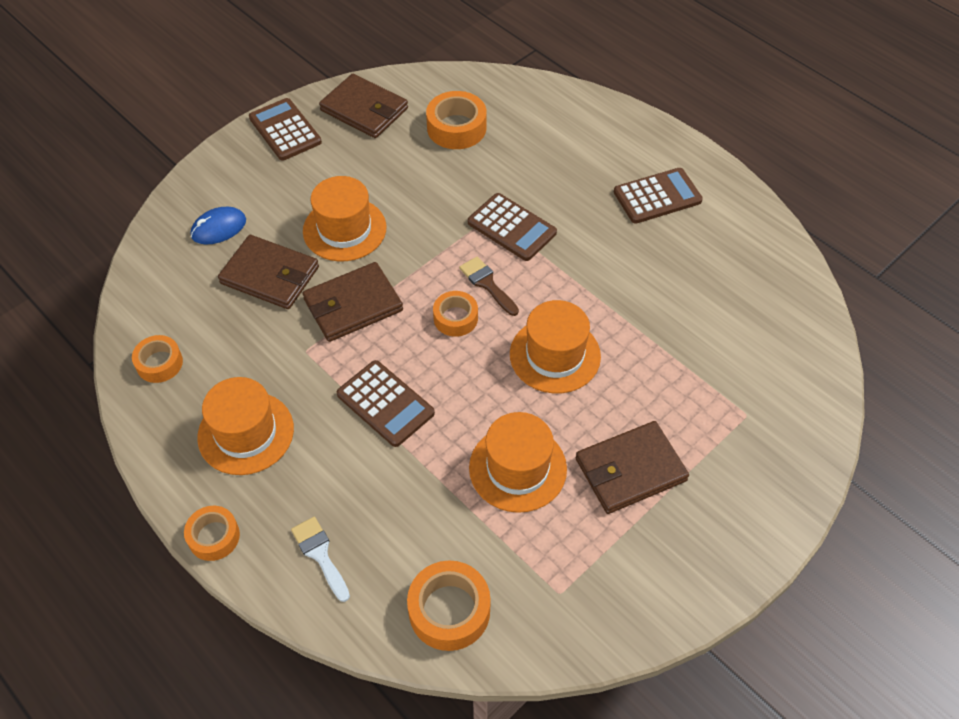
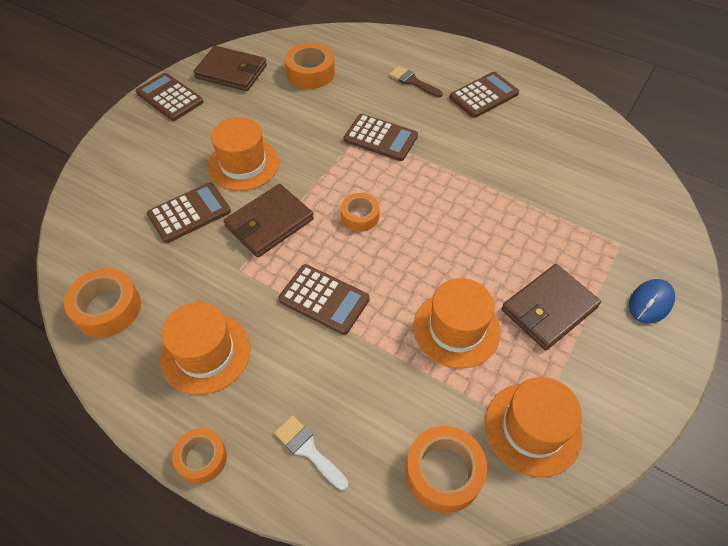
camera: 15 degrees left, 0 degrees up
(159, 363) = (107, 308): orange tape -> orange tape, size x1.53
(218, 228) = (133, 183): blue mouse -> blue mouse (650, 302)
(270, 275) = (189, 213): brown wallet -> brown calculator
(487, 284) = (376, 184): brown brush -> brown brush (412, 81)
(555, 355) = (452, 229): orange hat -> orange hat (532, 428)

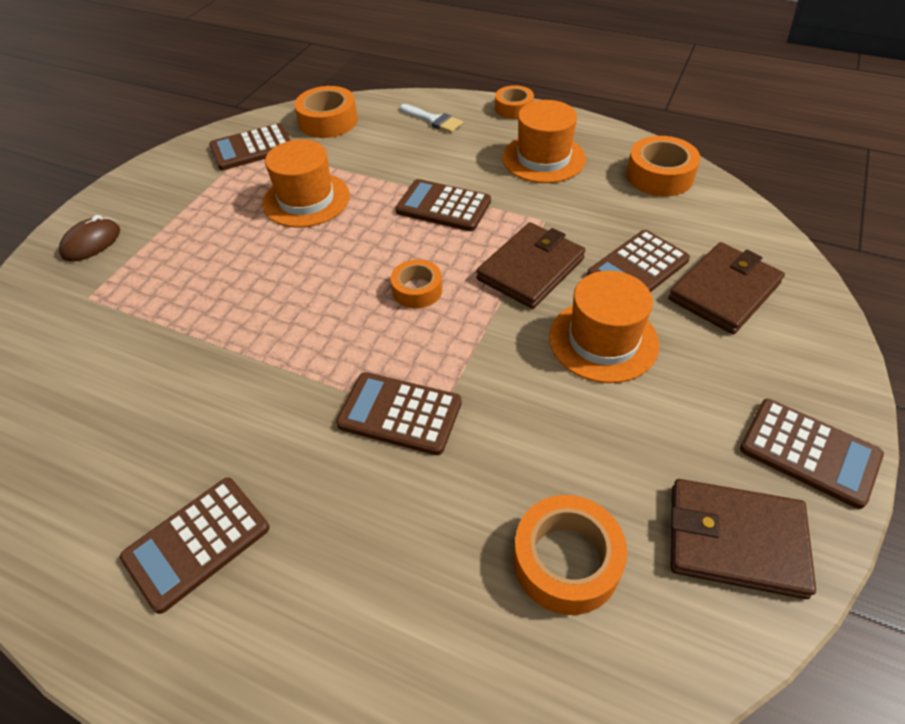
camera: 175 degrees right, 5 degrees down
(412, 81) = (342, 565): brown brush -> none
(532, 428) = (252, 148): orange hat -> brown calculator
(548, 309) = (205, 225): brown wallet -> brown wallet (724, 291)
(650, 302) = (91, 243): blue mouse -> brown mouse

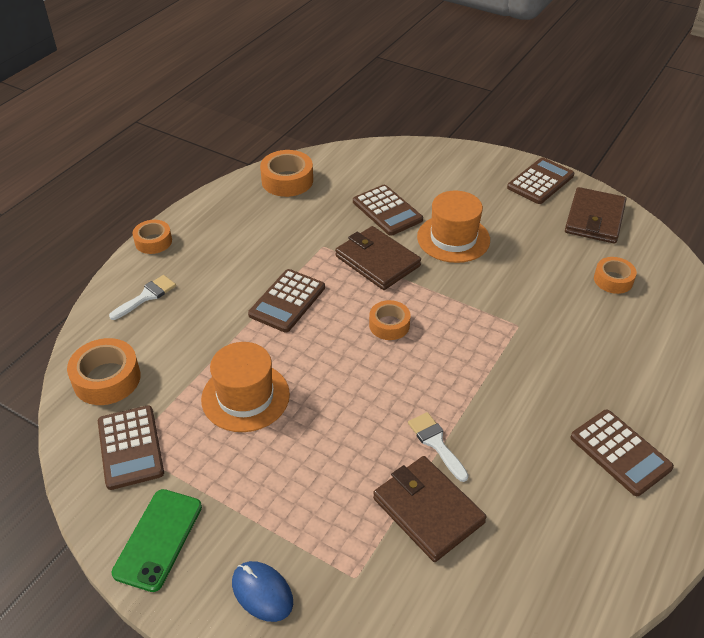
camera: 85 degrees left, 5 degrees down
(91, 243) = (262, 592): brown mouse -> blue mouse
(158, 180) = (158, 539): none -> green phone
(235, 344) = (436, 443): none -> white brush
(400, 413) = (511, 342): brown calculator -> none
(543, 158) = (240, 235): orange hat -> none
(566, 561) = (613, 280): orange tape -> orange tape, size x0.65
(724, 291) = (416, 180): brown wallet -> brown wallet (428, 510)

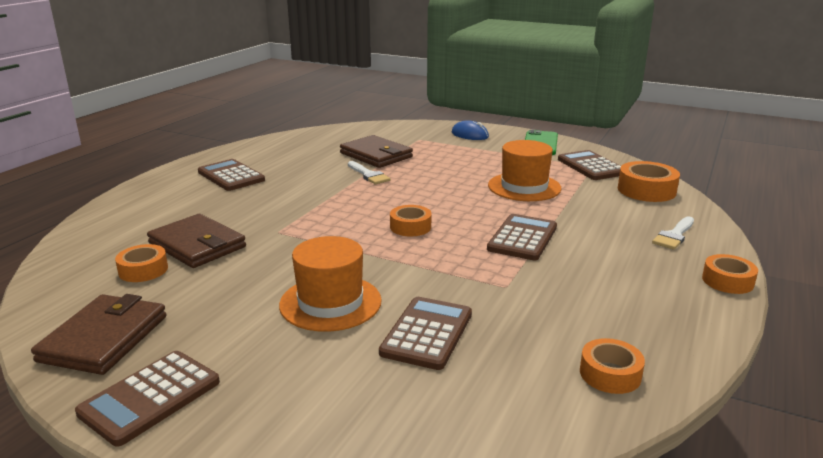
camera: 175 degrees right, 20 degrees down
(287, 180) = (610, 374): orange tape -> orange tape, size x0.65
(377, 261) = (431, 275): brown wallet -> brown wallet (197, 245)
(387, 211) = (427, 333): brown calculator -> brown calculator turned 60 degrees clockwise

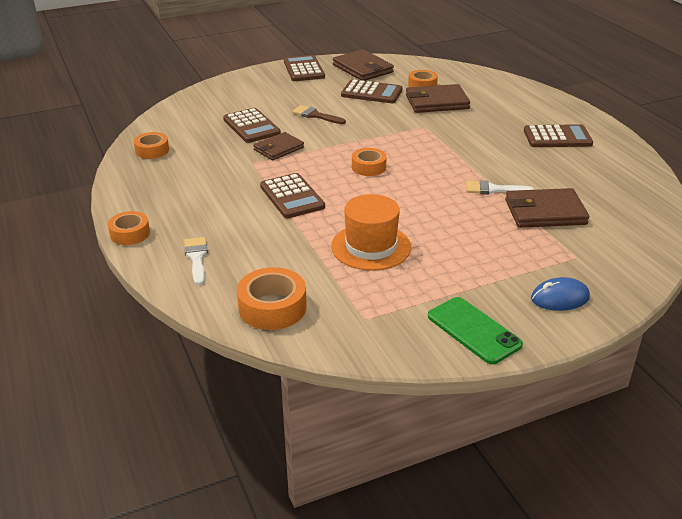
camera: 130 degrees right, 10 degrees up
(330, 303) = (315, 115): orange hat -> brown brush
(451, 286) = (278, 149): none -> brown wallet
(591, 166) = (365, 317): brown calculator -> brown calculator (371, 93)

